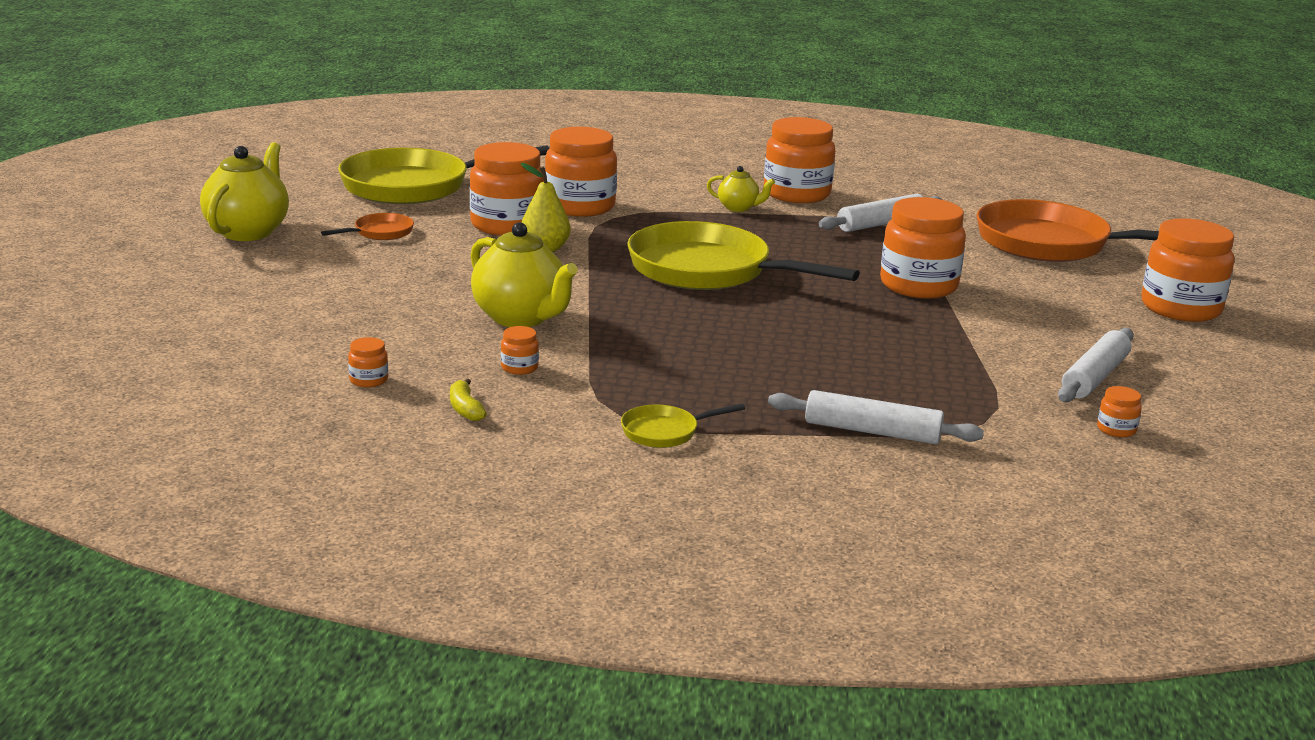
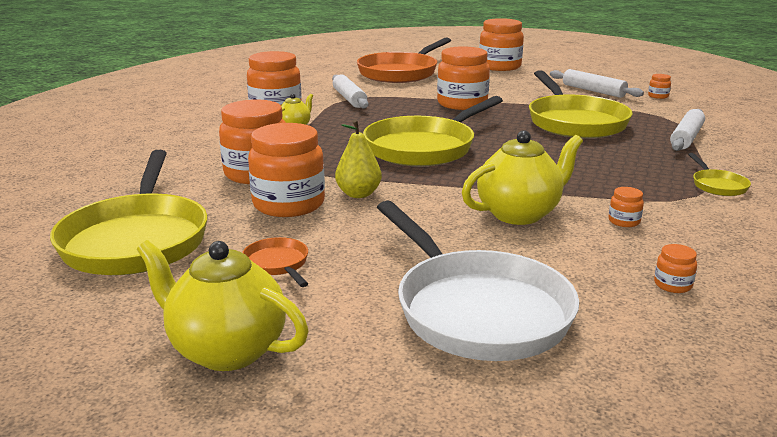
camera: 75 degrees left, 0 degrees up
(311, 301) = (476, 309): none -> white pan
(465, 409) = (713, 246): yellow banana -> none
(890, 356) = (574, 122): none -> yellow pan

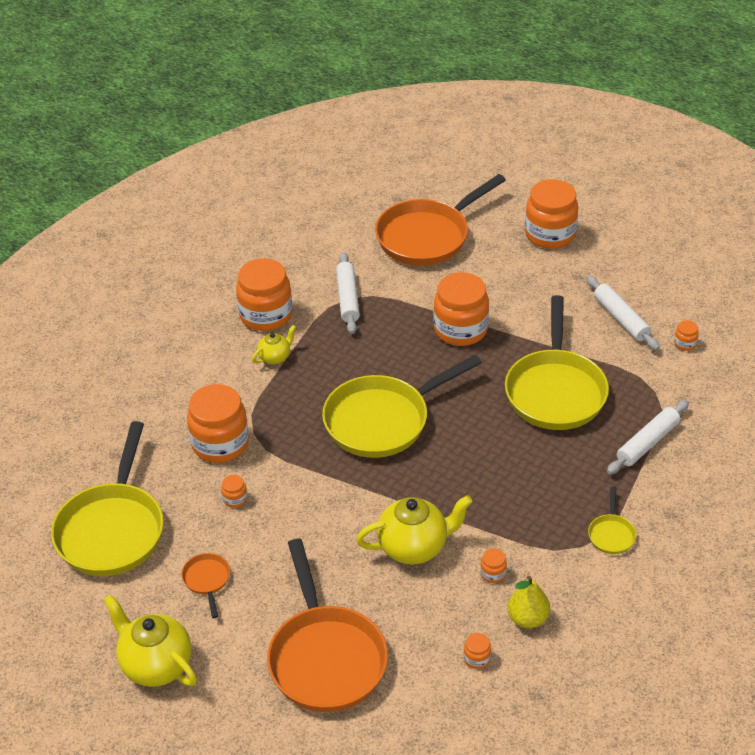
camera: 15 degrees right, 20 degrees up
(289, 204) = (235, 499): orange jar -> orange jar, size x0.41
(358, 194) = (295, 493): yellow pear -> yellow pear (527, 619)
(476, 309) = (325, 657): white pan -> orange pan

